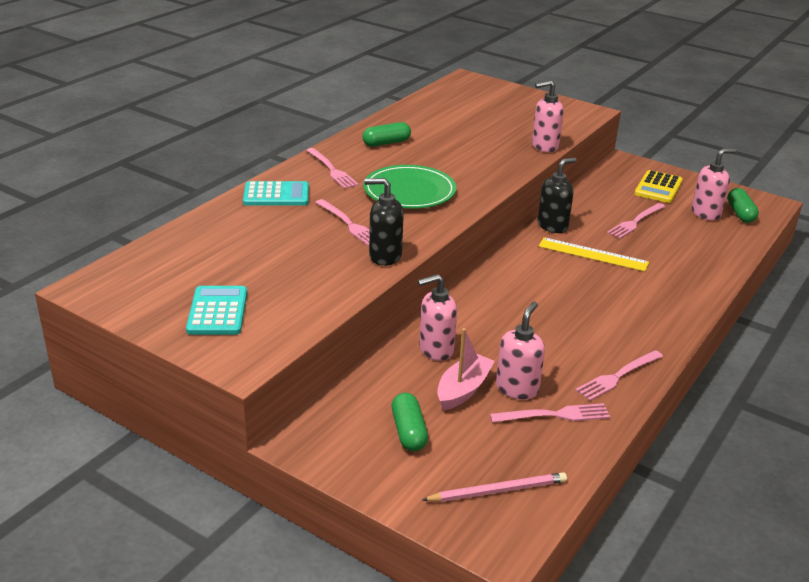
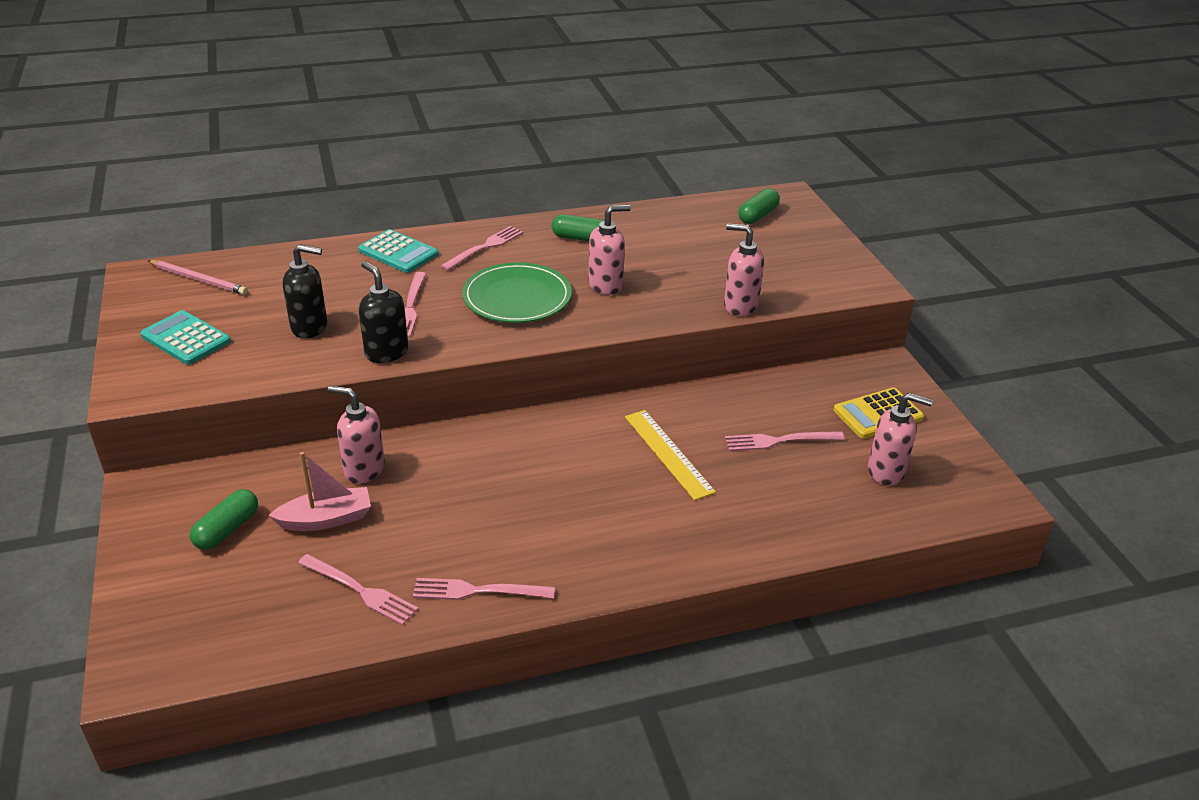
camera: 40 degrees right, 5 degrees up
(217, 311) = (186, 339): turquoise calculator -> turquoise calculator turned 90 degrees counterclockwise
(332, 170) = (485, 247): pink fork -> pink fork turned 150 degrees counterclockwise
(498, 491) = (207, 625): pink pencil -> pink pencil (199, 280)
(517, 388) = (370, 546): pink soap dispenser -> pink soap dispenser (606, 285)
(552, 226) = (676, 402): black soap dispenser -> black soap dispenser (310, 327)
(740, 213) = (934, 492): green capsule -> green capsule (757, 215)

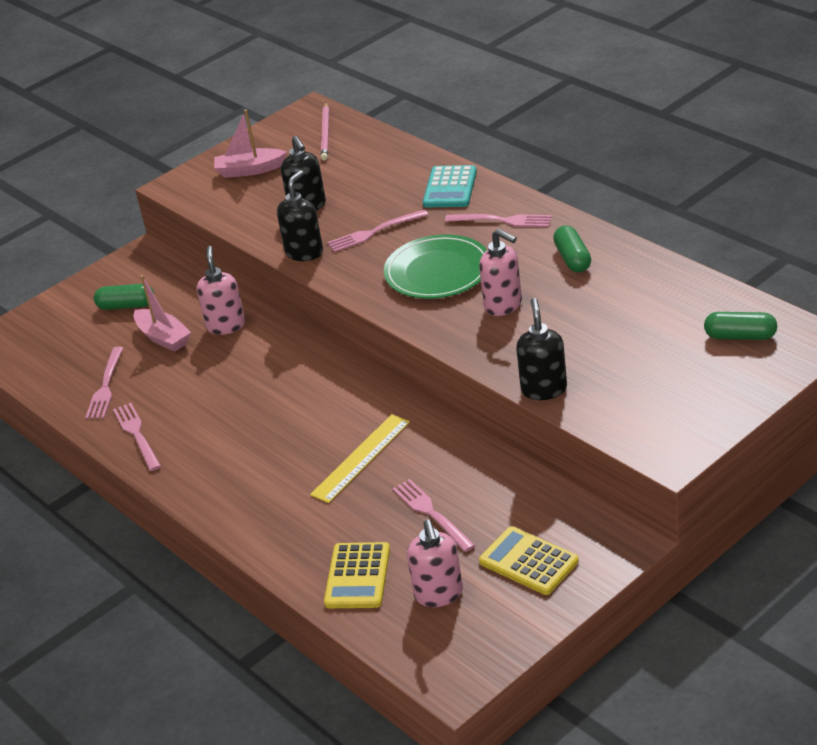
camera: 70 degrees right, 0 degrees up
(186, 339) = (249, 170): turquoise calculator -> pink boat
(740, 306) = (544, 389): pink soap dispenser -> black soap dispenser
(831, 509) = (357, 576): none -> yellow calculator

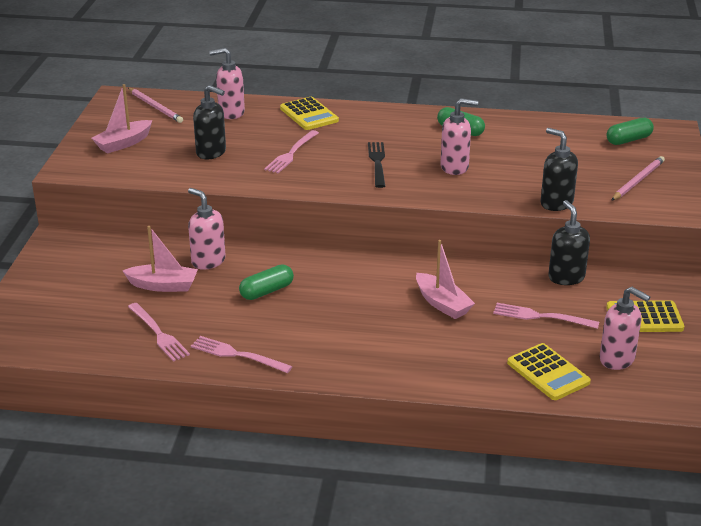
camera: 45 degrees left, 5 degrees down
(126, 306) = (95, 276): green capsule -> green capsule (266, 291)
(304, 252) = (254, 180): black soap dispenser -> black soap dispenser (566, 277)
(361, 458) = (442, 304): yellow ruler -> pink boat
(382, 162) = (231, 113): none -> pink soap dispenser
(438, 271) = (377, 162): green plate -> black fork
(450, 188) = (309, 114): turquoise calculator -> yellow calculator
(503, 220) = (378, 123): pink fork -> none
(672, 394) = (638, 180): none -> pink pencil

